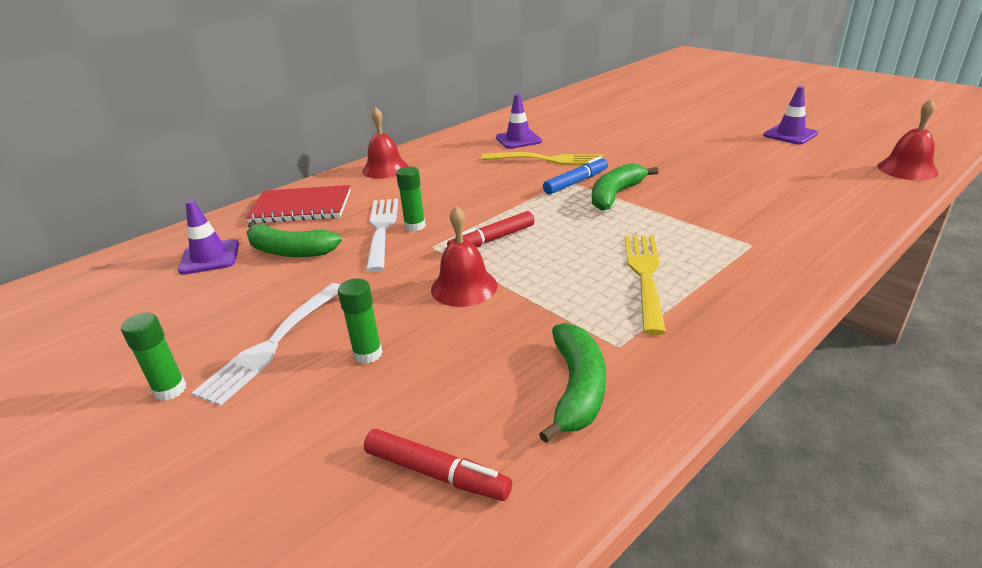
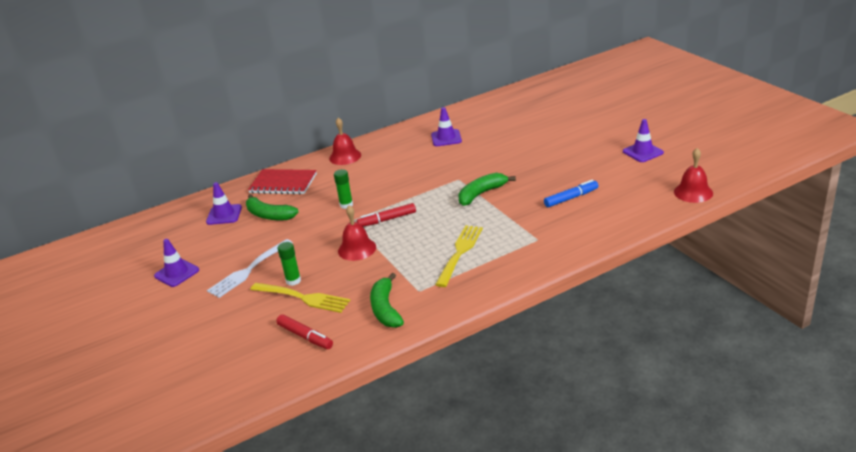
camera: 15 degrees right, 0 degrees up
(125, 365) = (177, 273): none -> purple traffic cone
(170, 390) = (197, 288): green glue stick -> none
(382, 230) = (326, 206): white fork -> none
(546, 160) = (455, 159): yellow fork -> yellow fork (302, 298)
(576, 182) = (463, 181): blue marker -> blue marker (571, 198)
(577, 389) = (385, 309): green banana -> green banana turned 150 degrees clockwise

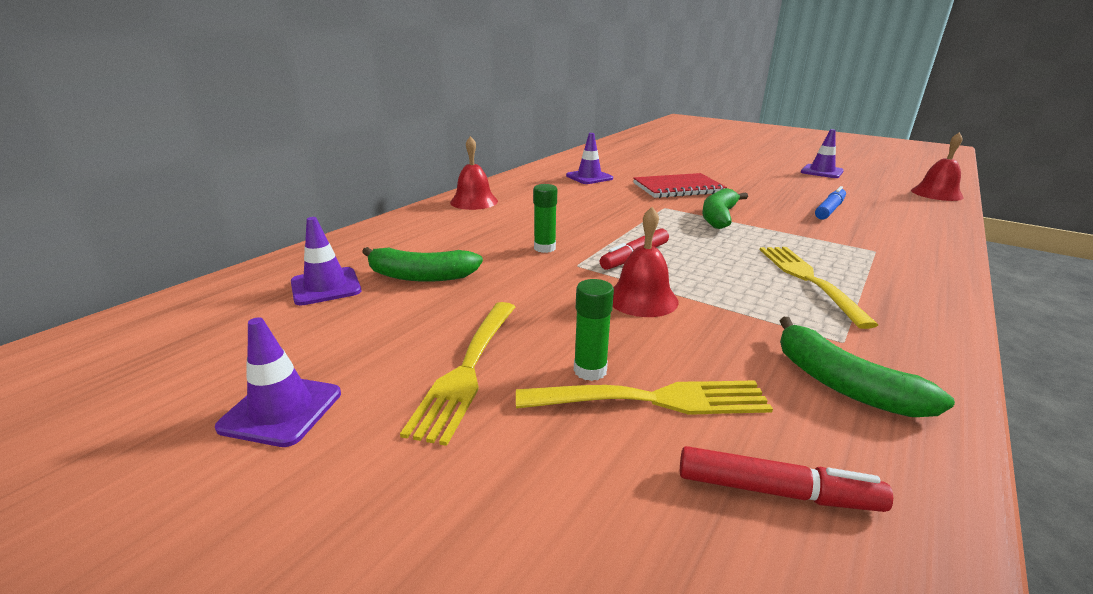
camera: 30 degrees left, 5 degrees down
(249, 270) = (468, 368): white fork -> yellow fork
(283, 184) = (405, 236): red notebook -> red notebook (678, 188)

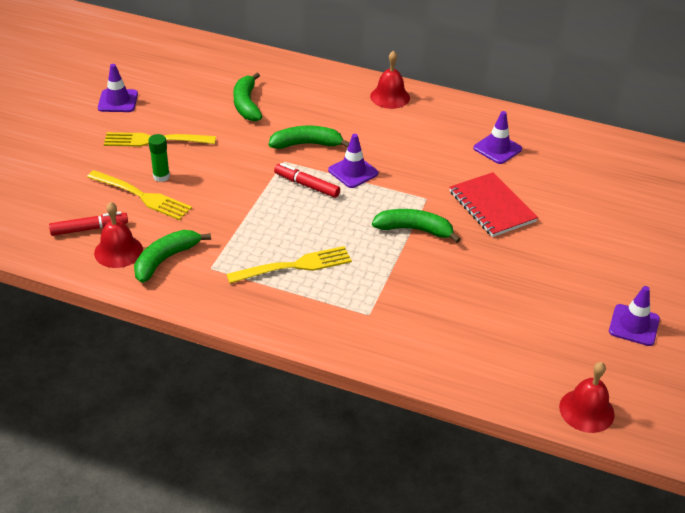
camera: 75 degrees right, 15 degrees up
(326, 287) = (223, 77): purple traffic cone -> purple traffic cone (353, 172)
(544, 248) = (307, 144): green glue stick -> green banana
(642, 299) = (242, 190): red bell -> red bell (118, 251)
(651, 400) = (141, 196): yellow fork -> yellow fork turned 45 degrees counterclockwise
(776, 491) = (89, 228): red marker -> red marker turned 105 degrees counterclockwise
(829, 210) = (472, 305): blue marker -> none

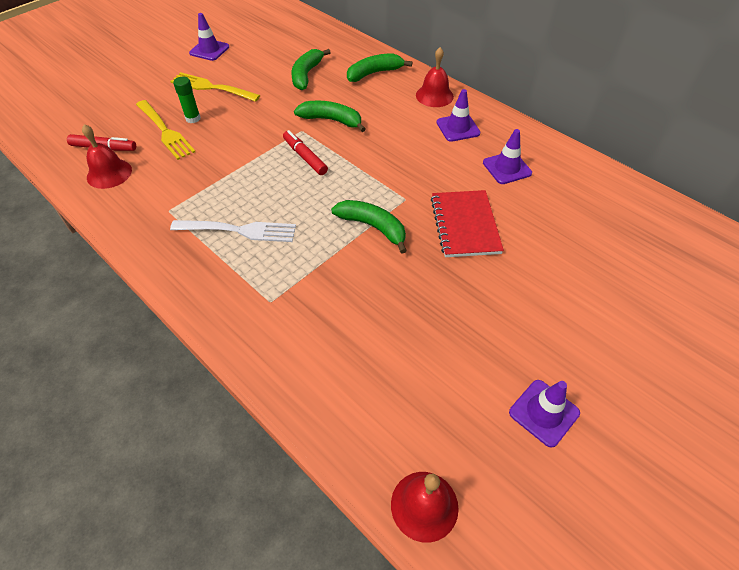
camera: 25 degrees right, 10 degrees up
(166, 259) = (139, 191): green banana -> green banana (374, 73)
(294, 266) = (238, 230): yellow fork -> white fork
(353, 172) = (354, 155): purple traffic cone -> purple traffic cone (458, 128)

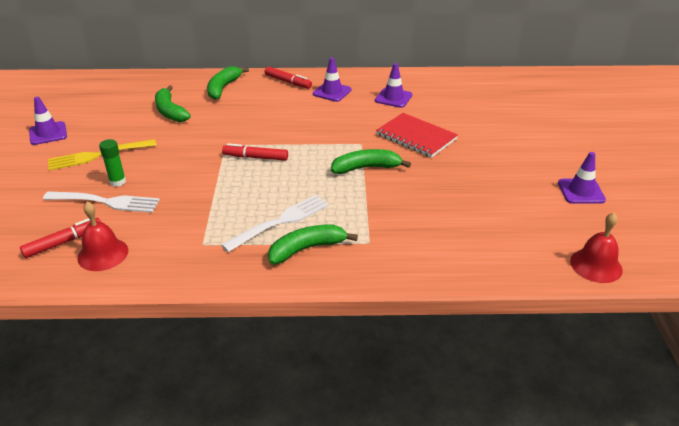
camera: 45 degrees left, 15 degrees down
(164, 131) = (105, 202): yellow fork -> white fork
(331, 120) = (238, 128): green banana -> green banana (307, 249)
(434, 95) = (288, 82): red bell -> red marker

